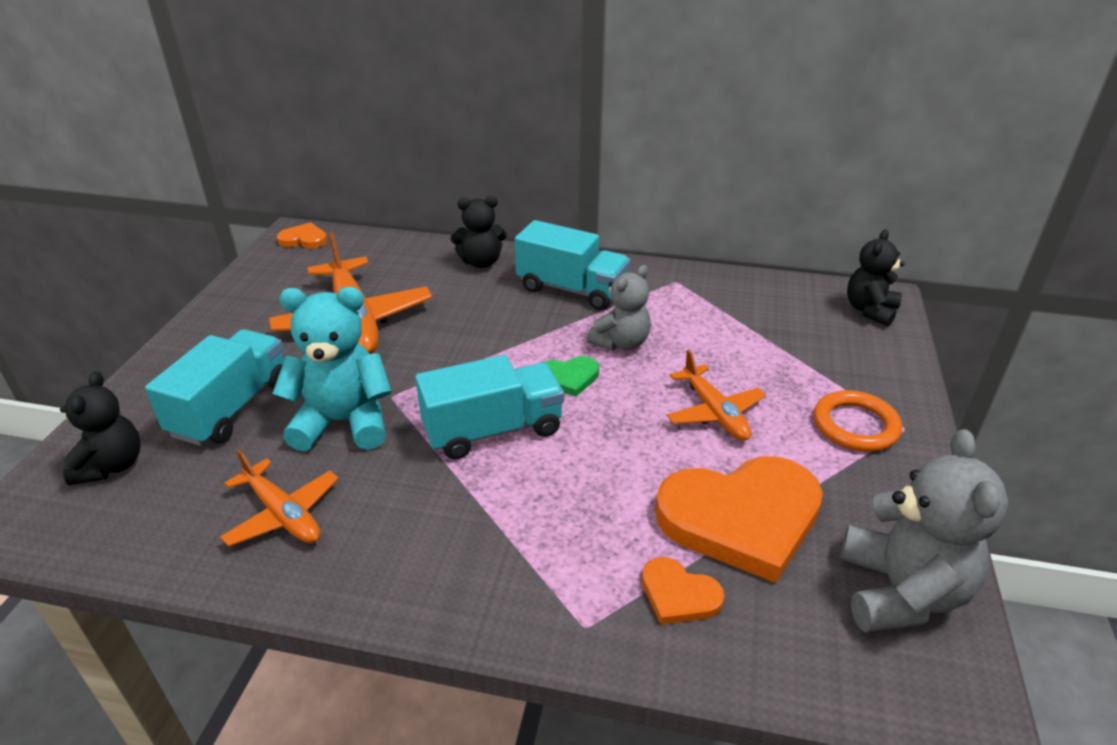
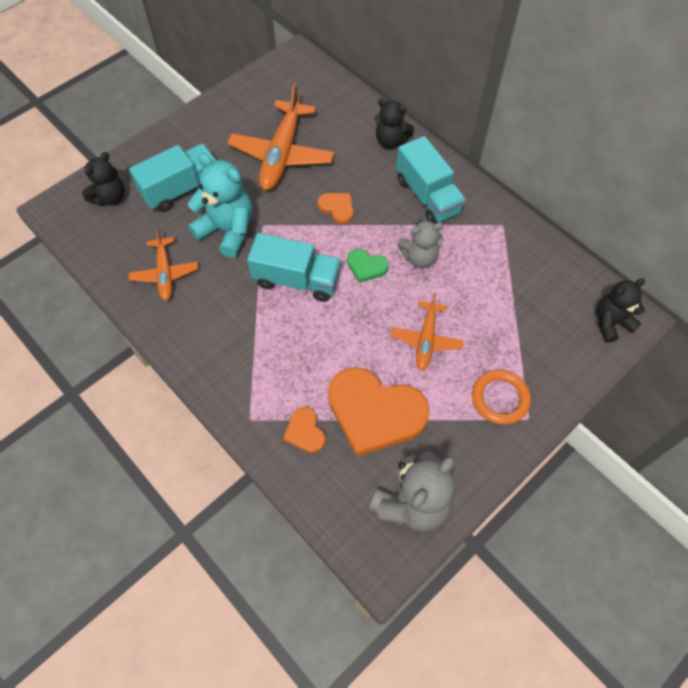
camera: 35 degrees right, 25 degrees up
(304, 239) = (299, 64): orange heart -> orange heart (337, 208)

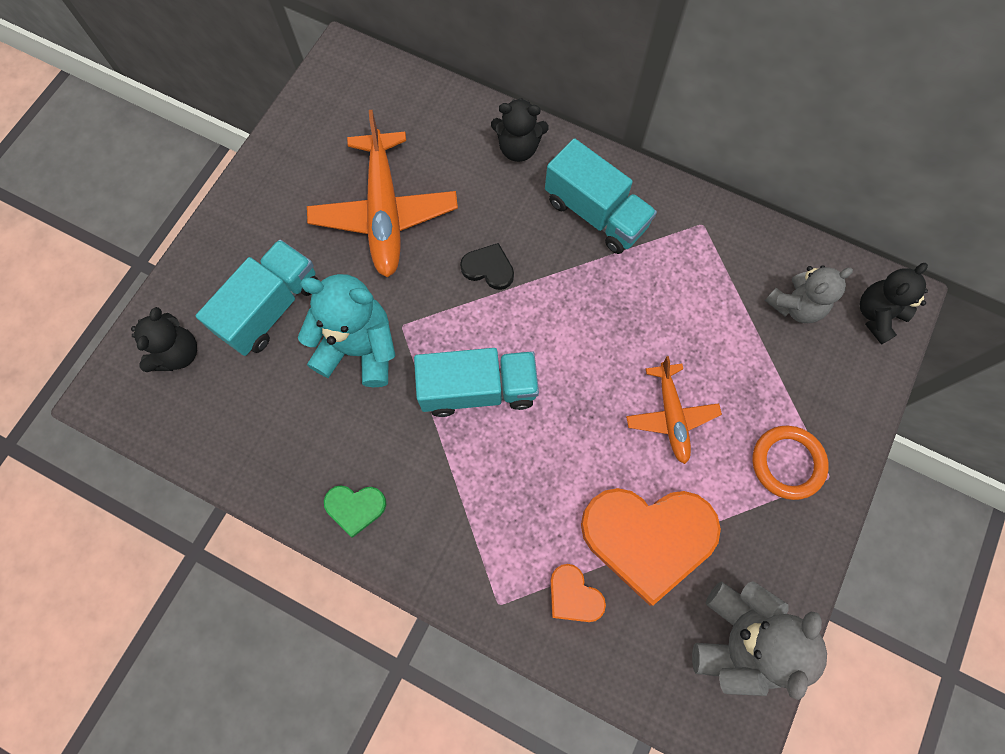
camera: 20 degrees left, 10 degrees up
(165, 273) = (302, 440): orange plane -> none
(337, 208) = (488, 268): orange heart -> black heart
(366, 266) = (558, 340): green heart -> green heart (355, 507)
(419, 257) = (619, 304): grey teddy bear -> grey teddy bear (795, 305)

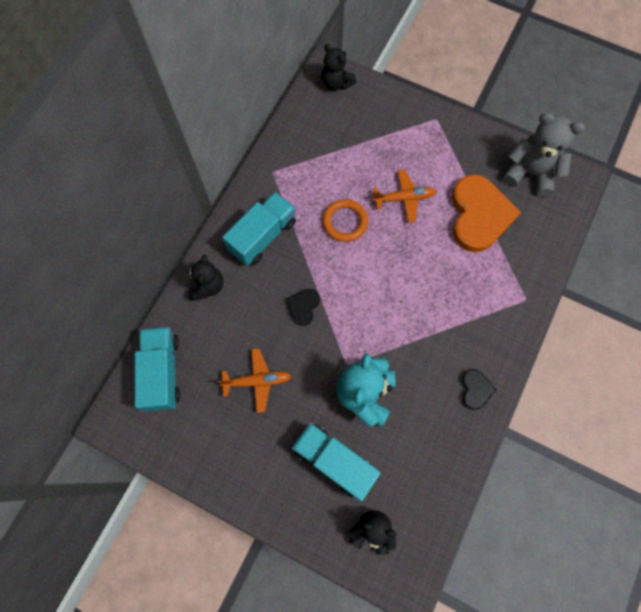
camera: 90 degrees left, 0 degrees up
(355, 507) = (475, 389): green heart -> black heart
(384, 212) = (257, 381): orange plane -> orange plane, size x0.58
(478, 389) = (391, 313): turquoise truck -> turquoise truck (162, 372)
(574, 595) = (516, 257): orange heart -> none
(787, 463) = (429, 139): orange ring -> orange ring (345, 222)
(795, 305) = (330, 125): grey teddy bear -> none

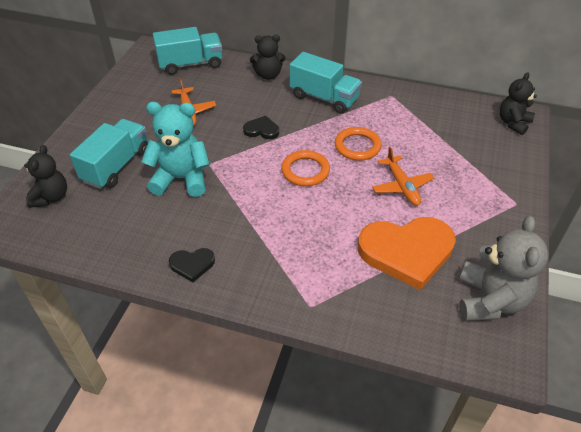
camera: 80 degrees right, 25 degrees down
(371, 275) = (305, 171): none -> orange ring

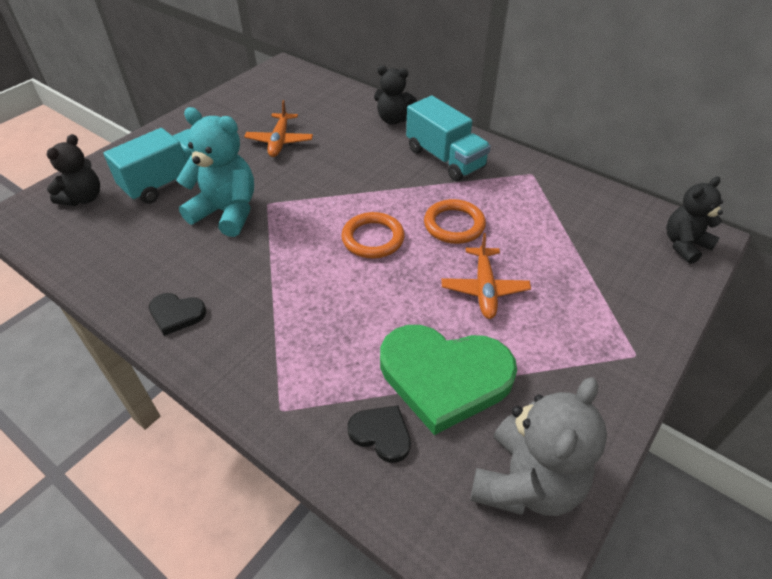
camera: 20 degrees right, 0 degrees up
(190, 64) = (314, 91): turquoise truck -> none
(262, 130) = (349, 179): black heart -> black heart (381, 434)
(407, 252) = (444, 377): orange heart -> green heart

